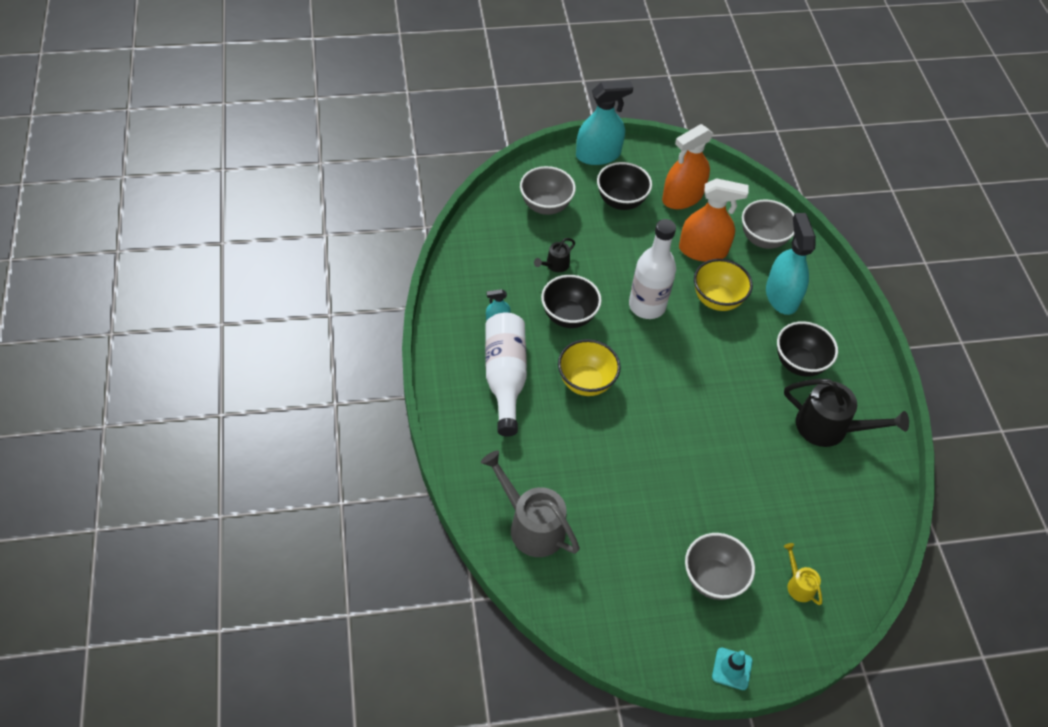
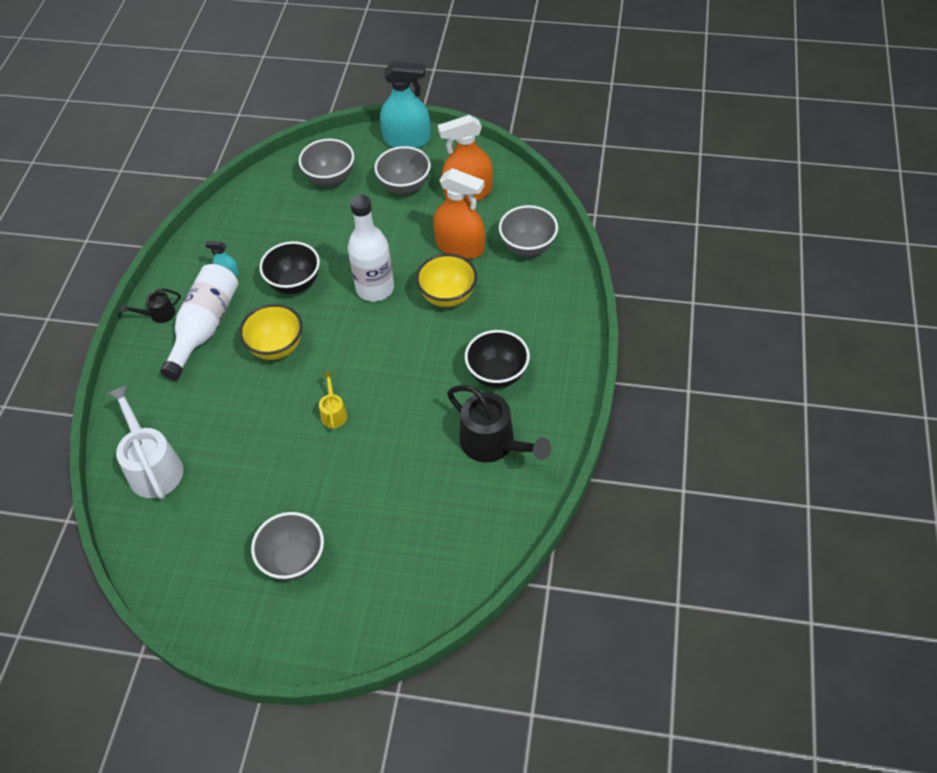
camera: 25 degrees right, 0 degrees up
(531, 525) = (153, 466): grey watering can -> white watering can
(555, 265) = (308, 234): black watering can -> black watering can (158, 314)
(621, 201) = (405, 186): black bowl -> grey bowl
(732, 669) = (264, 650): turquoise traffic cone -> none
(781, 296) = (516, 305): turquoise spray bottle -> none
(798, 584) = (375, 588): yellow watering can -> yellow watering can (333, 413)

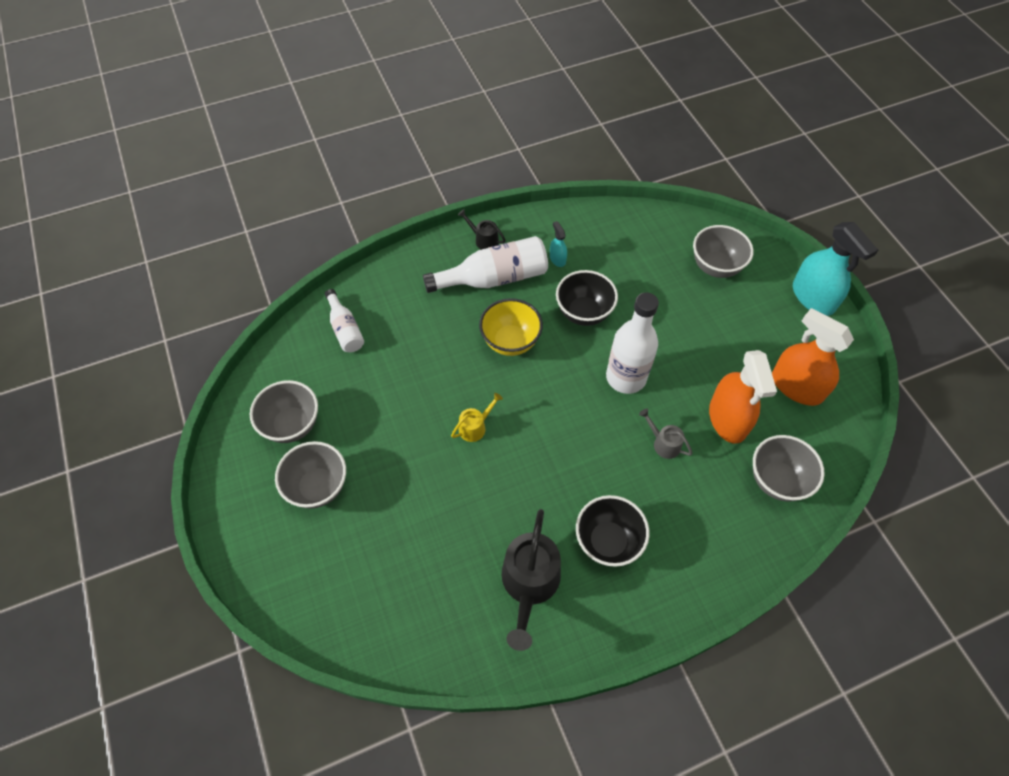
camera: 55 degrees right, 5 degrees up
(153, 466) = (345, 329): white watering can -> white bottle
(405, 186) = (757, 329): grey bowl -> grey bowl (292, 425)
(448, 296) = (663, 443): yellow bowl -> grey watering can

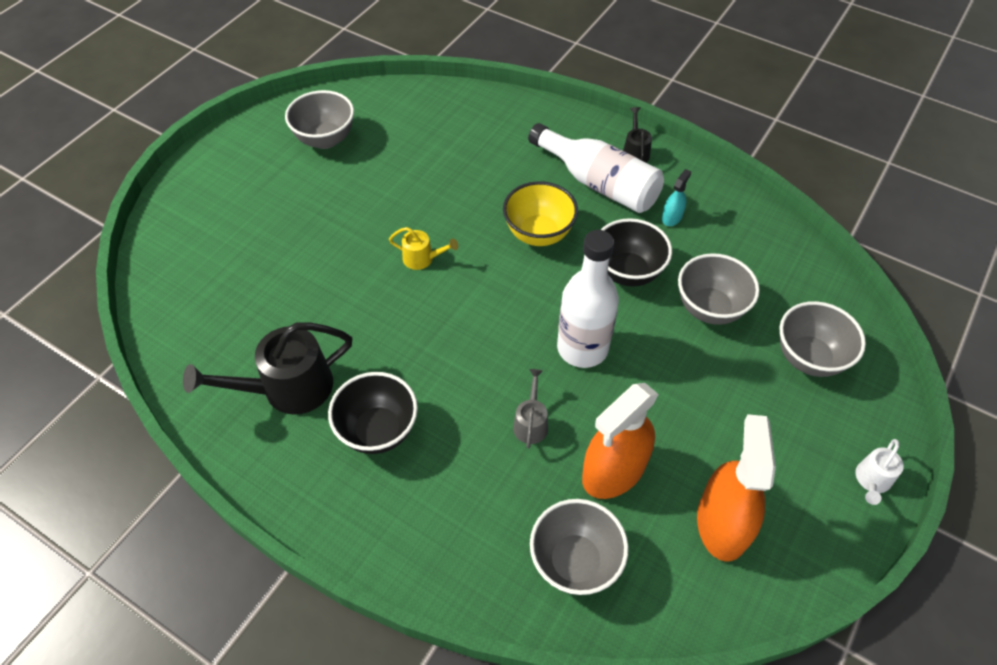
camera: 55 degrees right, 5 degrees down
(318, 487) = (280, 188): grey bowl -> grey bowl (710, 308)
(345, 329) = (446, 117): white bottle -> none
(813, 297) = (872, 481): turquoise spray bottle -> white watering can

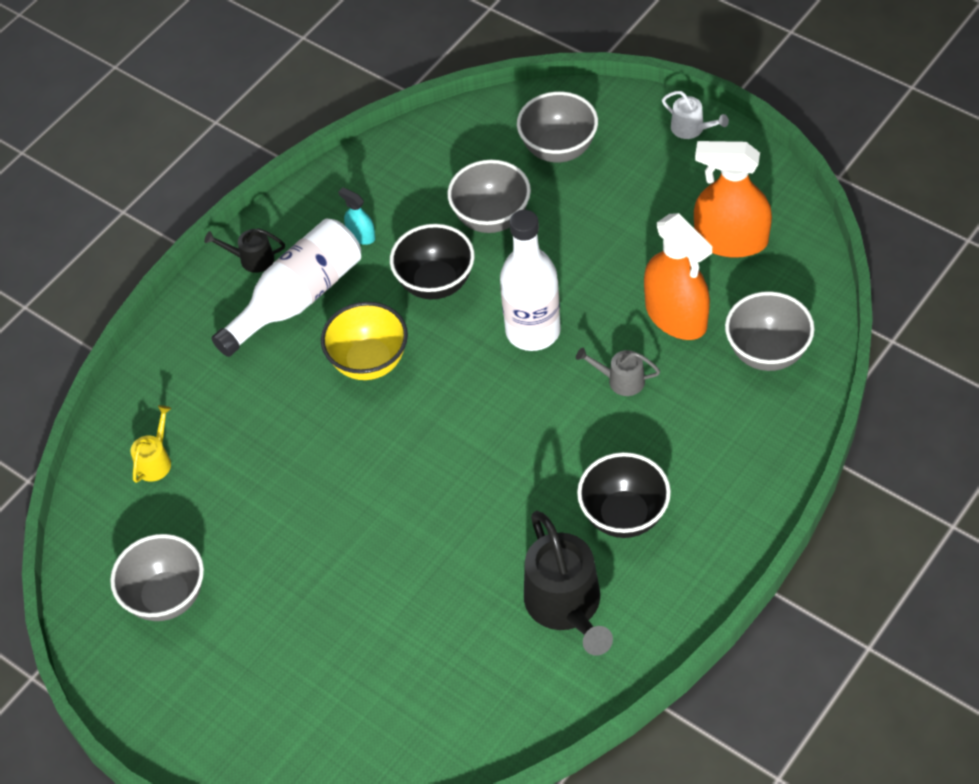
camera: 80 degrees left, 0 degrees up
(422, 259) = (393, 478): yellow watering can -> yellow watering can (155, 460)

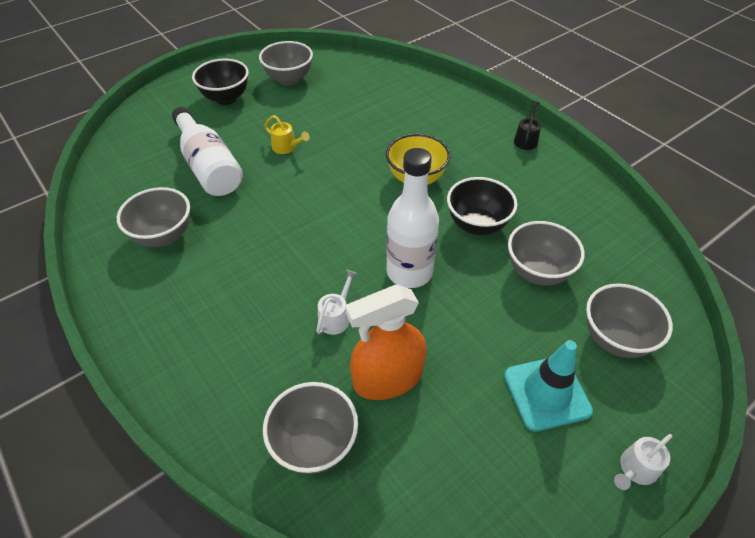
camera: 100 degrees right, 5 degrees down
(155, 460) = (381, 85): yellow watering can -> yellow watering can (287, 147)
(297, 298) = (484, 154): white bottle -> white bottle (209, 166)
(361, 235) = (535, 194): turquoise spray bottle -> none
(567, 607) = (164, 236): black watering can -> grey bowl
(620, 380) = (336, 317): grey watering can -> white watering can
(624, 515) = (212, 286): black bowl -> black bowl (226, 98)
(642, 193) = (546, 393): none -> turquoise traffic cone
(731, 240) = (466, 457): orange spray bottle -> none

